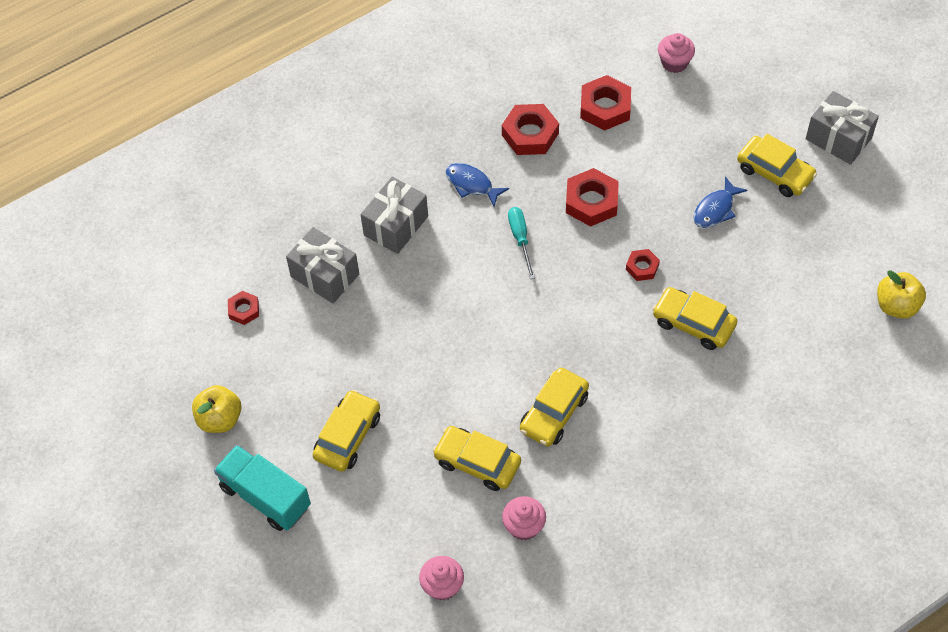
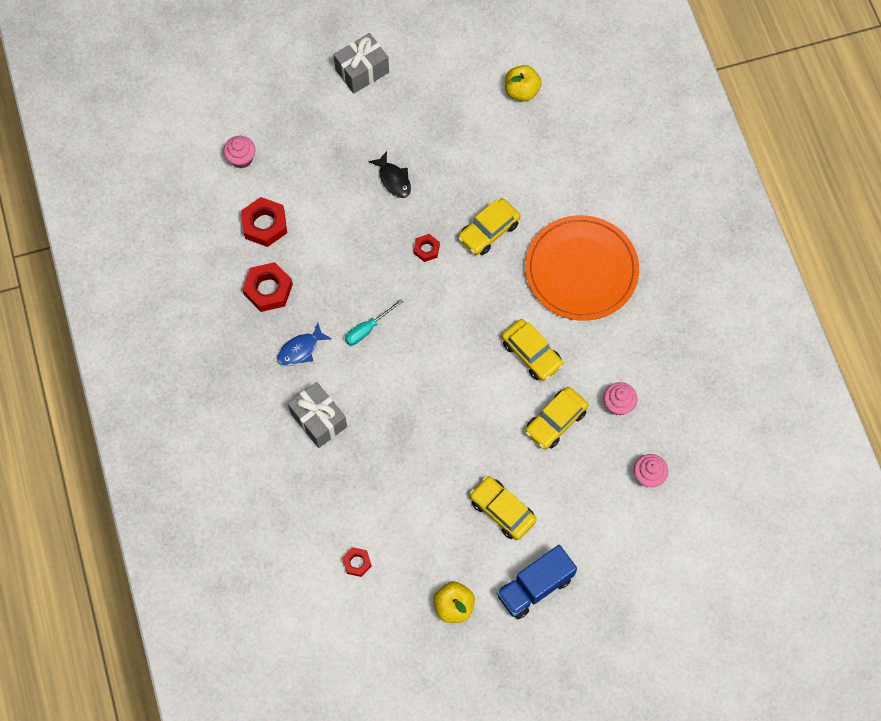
camera: 75 degrees left, 10 degrees up
(265, 496) = (535, 587): turquoise truck -> blue truck
(325, 275) = (346, 489): grey gift -> none
(520, 239) = (367, 329): turquoise screwdriver -> turquoise screwdriver turned 45 degrees counterclockwise
(591, 202) = (352, 265): red nut -> none
(685, 437) = (581, 270): none -> orange plate
(715, 209) = (393, 179): blue fish -> black fish
(775, 172) = (376, 126): yellow car -> none

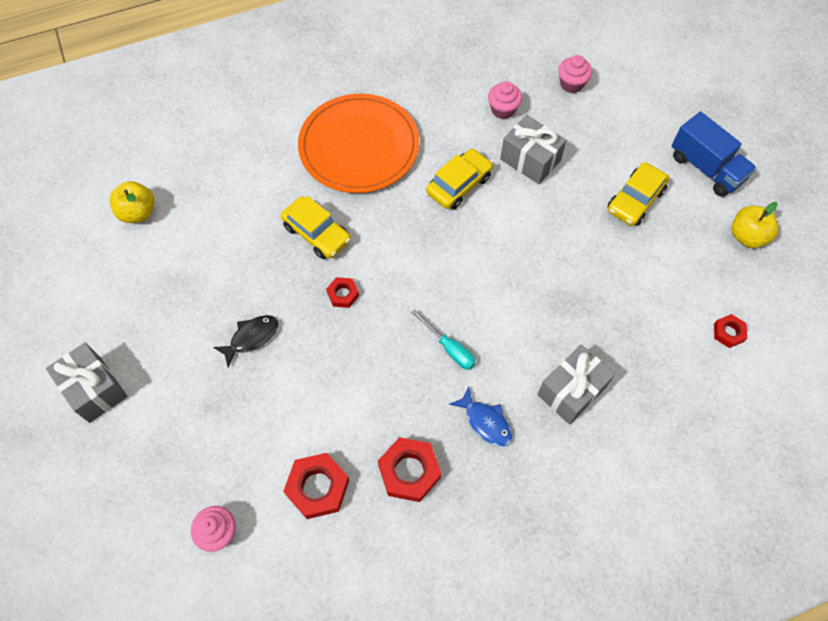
camera: 95 degrees left, 5 degrees down
(556, 421) = (530, 160): yellow car -> grey gift

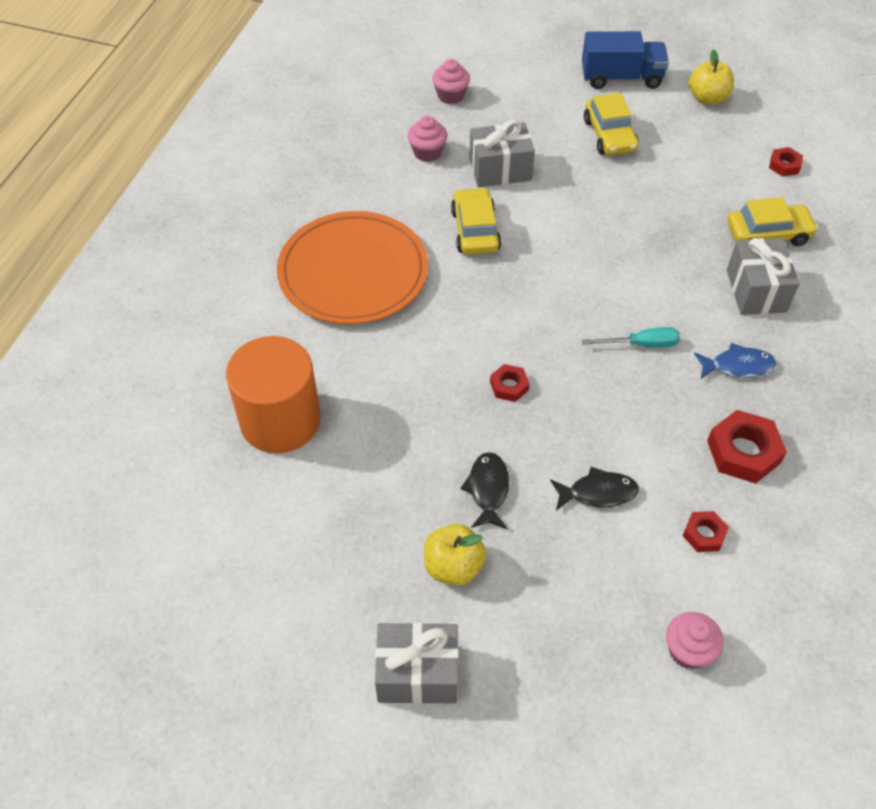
camera: 50 degrees left, 10 degrees down
(138, 212) = (229, 500): yellow apple -> yellow apple (453, 567)
(213, 195) = (280, 420): none -> orange cylinder
(299, 402) = (598, 493): none -> black fish
(317, 233) = (419, 364): yellow car -> yellow car (768, 234)
(318, 487) = (704, 534): red nut -> red nut, size x0.56

